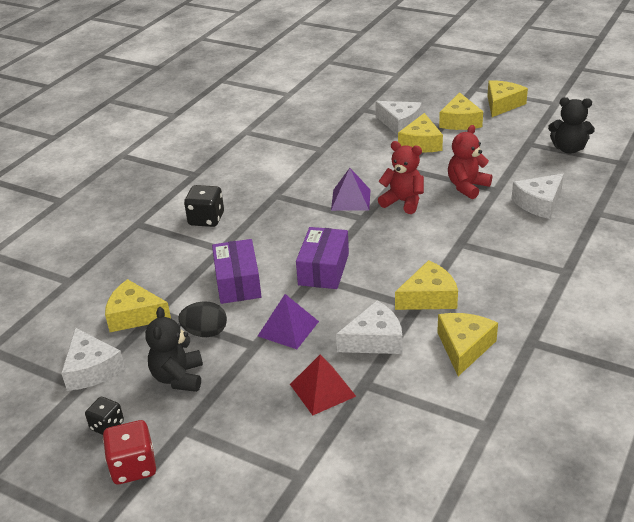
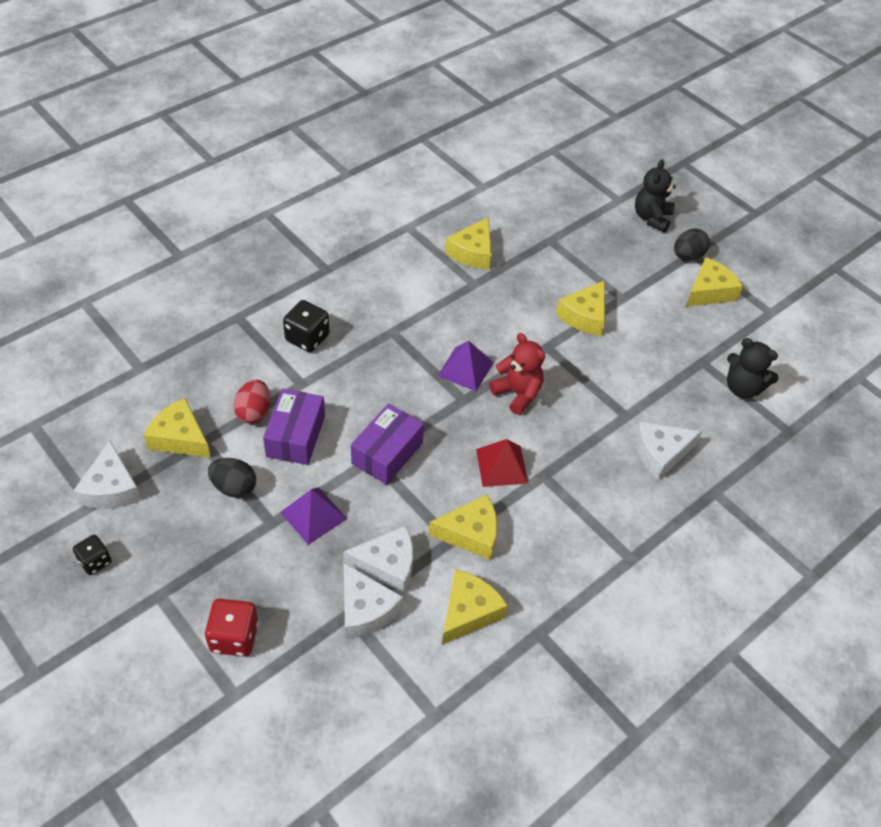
camera: 15 degrees right, 15 degrees up
(133, 467) = (96, 618): red dice -> red dice (234, 637)
(178, 377) = (183, 532): black teddy bear -> black teddy bear (651, 218)
(191, 279) = (254, 412): none -> red egg
(322, 390) = (306, 605): red pyramid -> red pyramid (502, 466)
(400, 124) = (578, 278): white cheese -> white cheese (365, 609)
(460, 121) = (646, 299): yellow cheese -> yellow cheese (472, 252)
(467, 187) = (597, 399): red teddy bear -> none
(471, 90) = (687, 256): none -> black egg

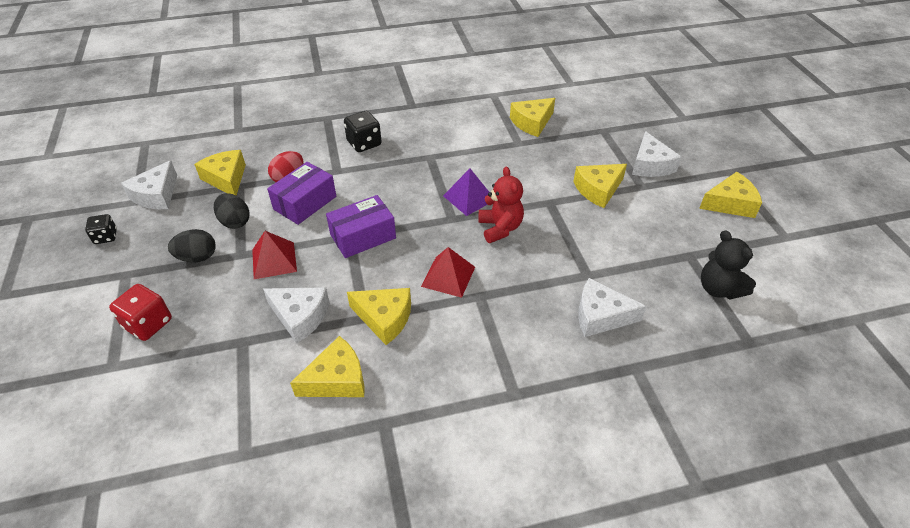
camera: 30 degrees right, 5 degrees down
(313, 515) = (274, 260): purple pyramid -> red pyramid
(365, 609) = (257, 343): white cheese -> white cheese (650, 165)
(651, 218) = (706, 137): black teddy bear -> none
(687, 256) = (724, 172): black egg -> black egg (197, 257)

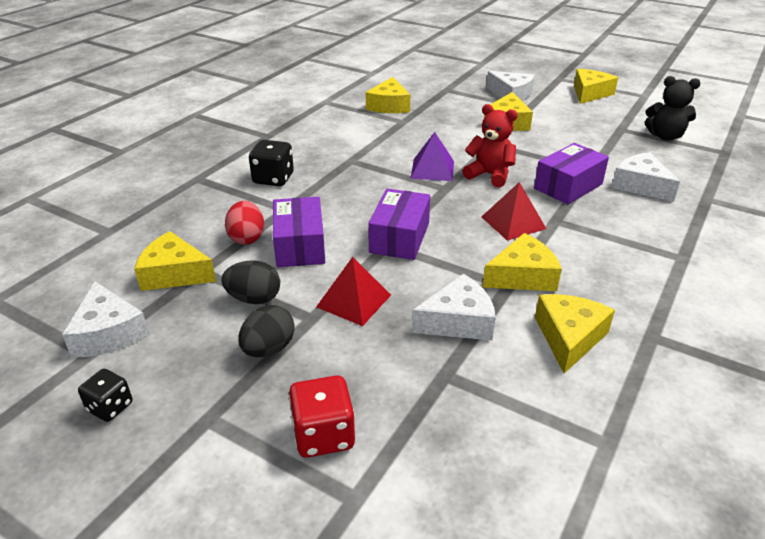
camera: 45 degrees left, 10 degrees down
(540, 276) = (568, 186): none -> purple box
(600, 316) = (640, 185): white cheese -> white cheese turned 90 degrees clockwise

